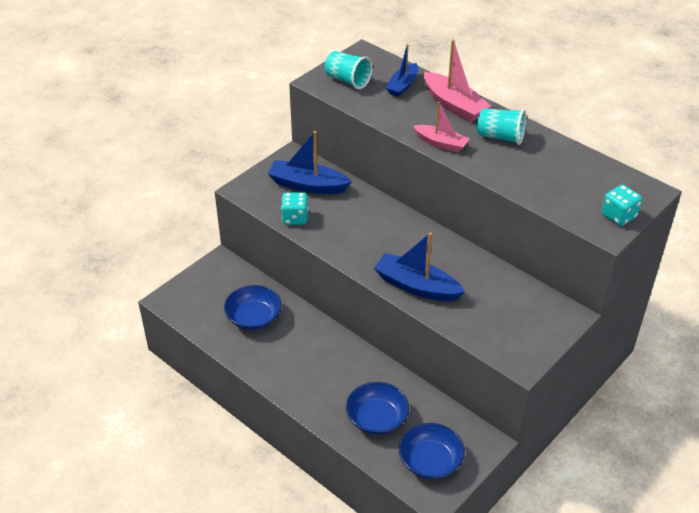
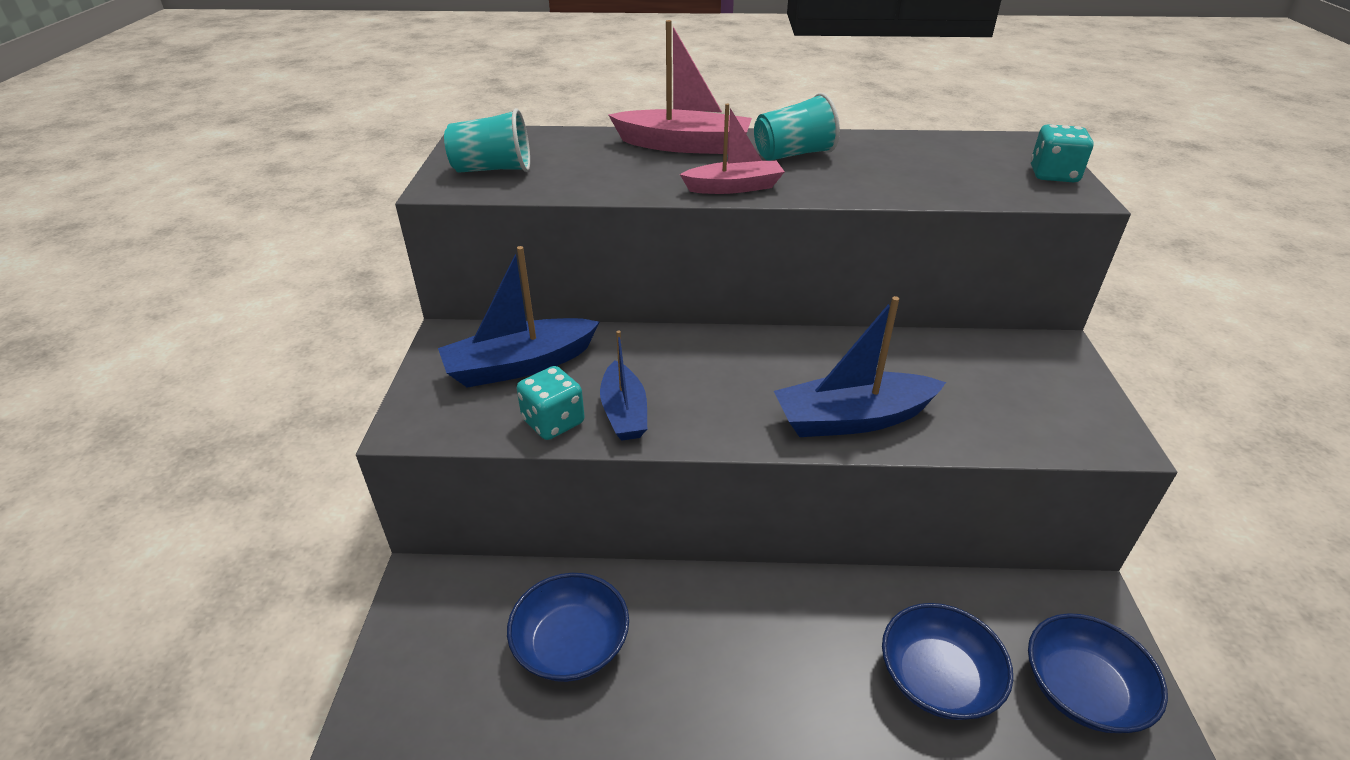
camera: 40 degrees left, 5 degrees down
(403, 85) = (584, 149): blue boat -> blue boat (624, 412)

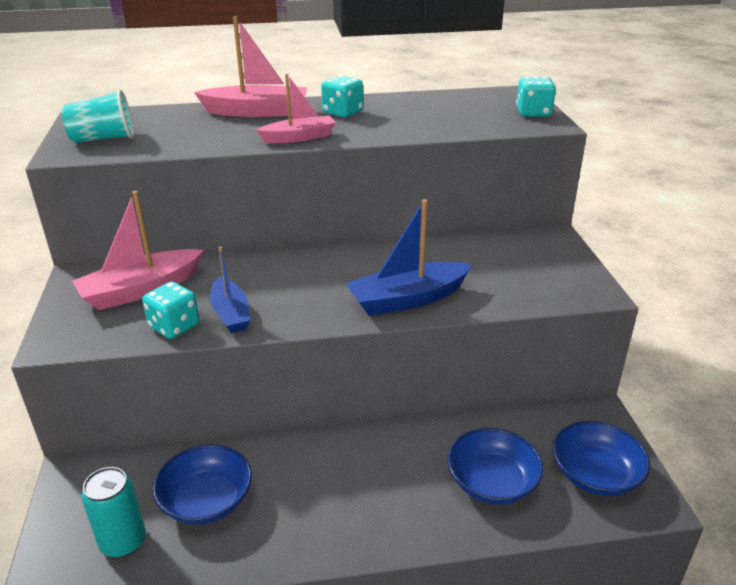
camera: 10 degrees left, 5 degrees down
(467, 684) = (123, 541): none -> turquoise can
(519, 365) = (141, 290): blue boat -> pink boat
(793, 155) = (342, 112): turquoise cup -> turquoise dice

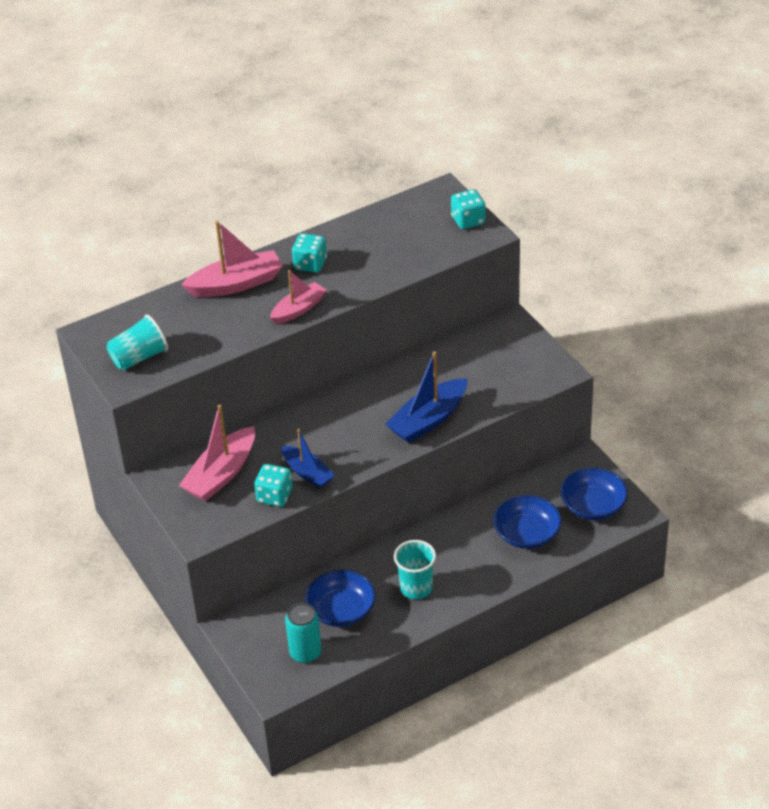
camera: 20 degrees left, 10 degrees up
(314, 504) = (416, 588): none -> turquoise cup

